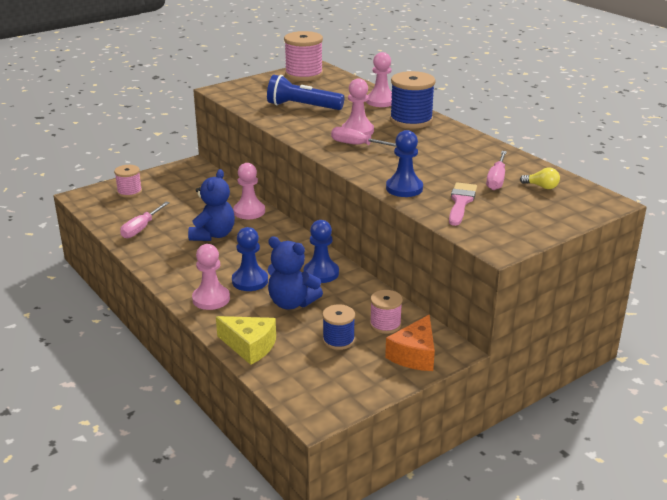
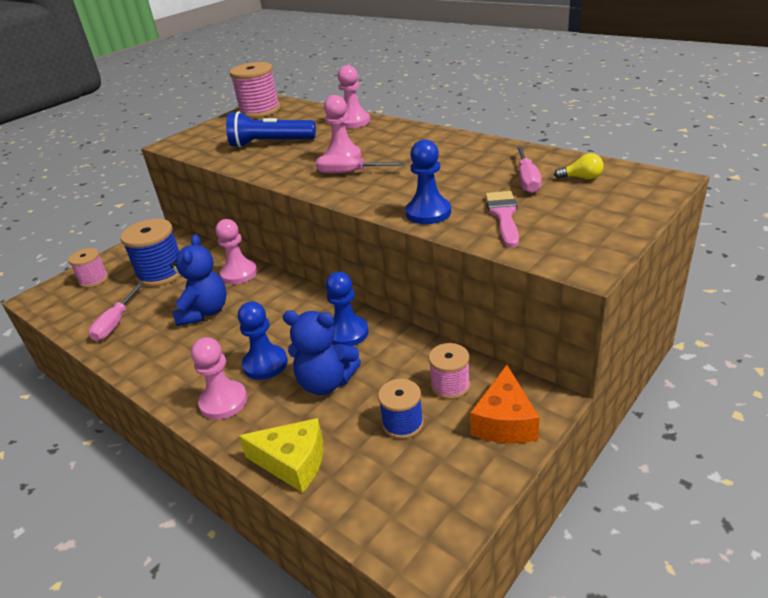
camera: 10 degrees left, 5 degrees up
(411, 120) = (396, 135): blue spool -> blue spool (161, 273)

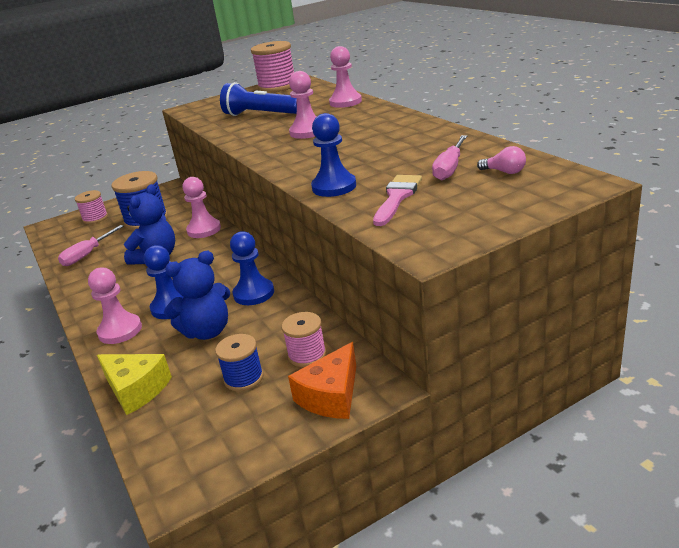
camera: 20 degrees right, 5 degrees down
(326, 383) = (207, 331): blue teddy bear -> blue teddy bear turned 60 degrees counterclockwise
(350, 173) = (301, 146): pink screwdriver -> none
(581, 178) = (504, 172): yellow light bulb -> pink light bulb

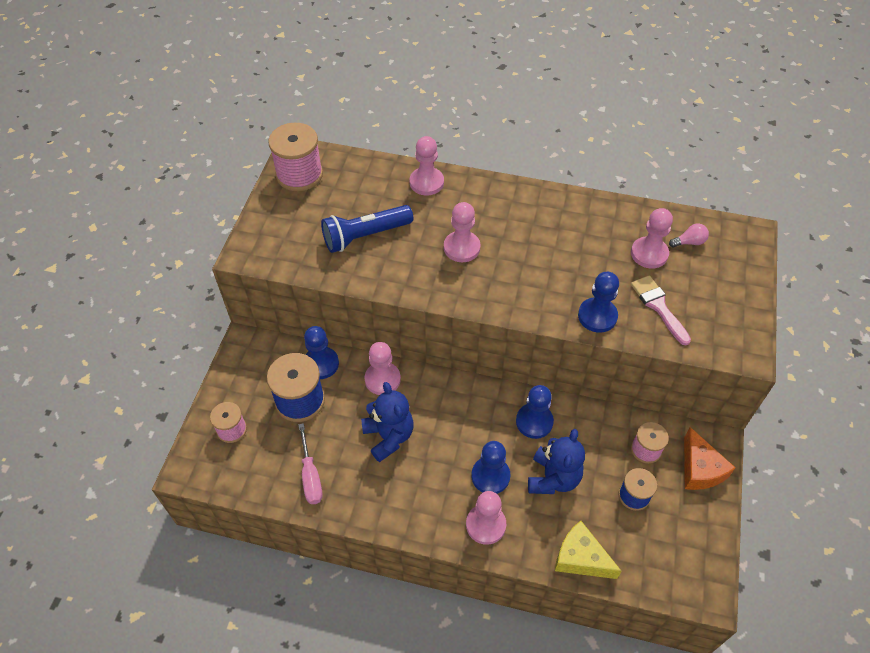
camera: 50 degrees left, 25 degrees up
(136, 390) = (580, 558): yellow cheese -> yellow cheese turned 135 degrees counterclockwise
(186, 210) = (321, 364): none -> blue pawn
(450, 168) = (649, 254): pink screwdriver -> pink pawn

